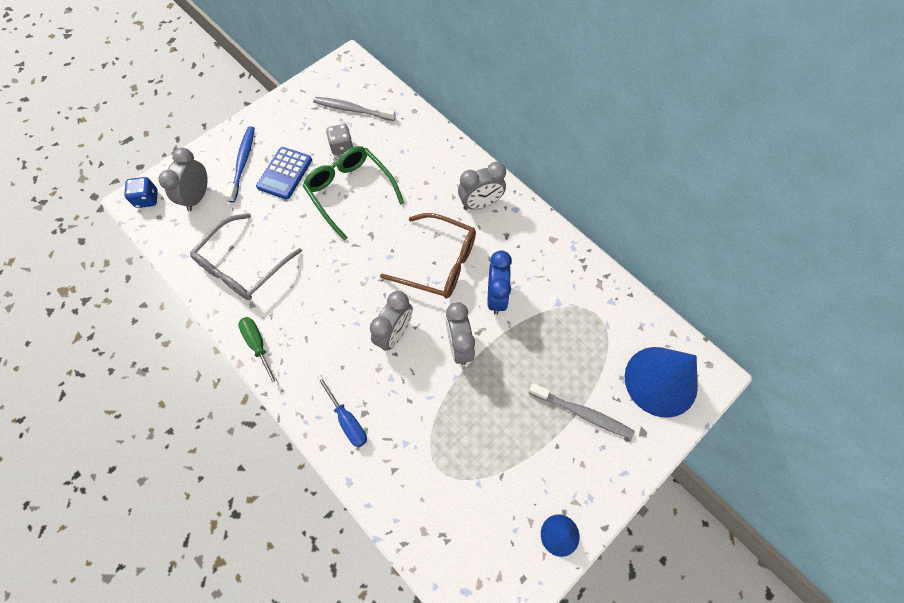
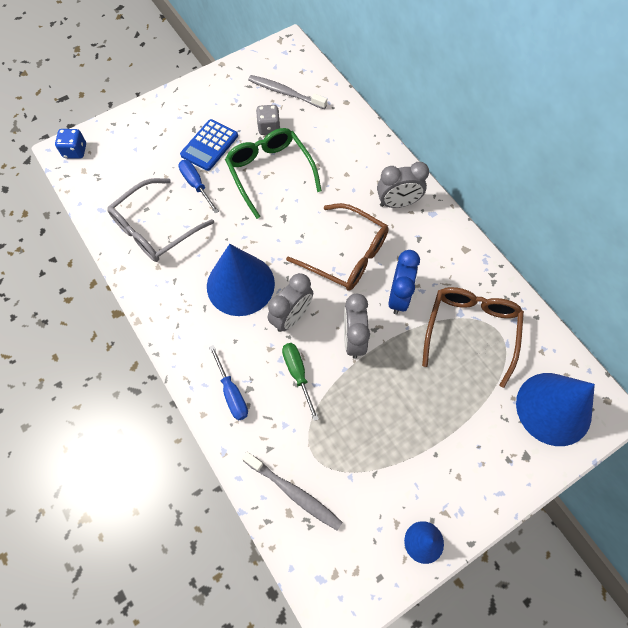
camera: 10 degrees right, 0 degrees up
(197, 197) = (122, 156): grey clock -> none
(243, 163) = (171, 129): blue toothbrush -> none
(258, 345) = (157, 307): green screwdriver -> green screwdriver (297, 374)
(277, 215) = (196, 185): none -> blue screwdriver
(338, 309) = (240, 284): none -> blue cone
(570, 319) = (470, 331): none -> brown glasses
(582, 413) = (467, 426): grey toothbrush -> grey toothbrush (294, 493)

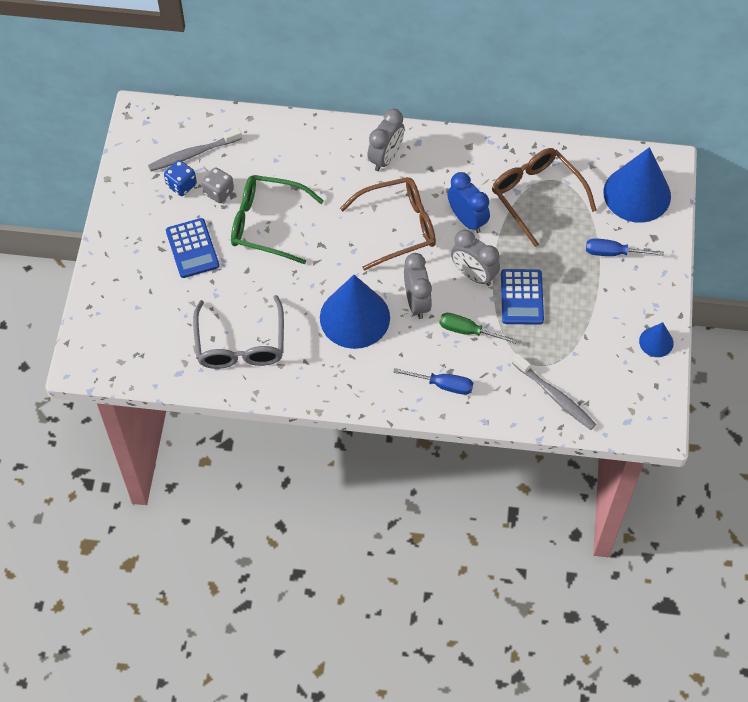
camera: 50 degrees left, 5 degrees down
(75, 151) = (91, 355): blue dice -> blue dice (181, 185)
(196, 185) = (225, 285): blue screwdriver -> blue screwdriver (613, 253)
(294, 493) = (555, 396): grey toothbrush -> grey toothbrush turned 60 degrees clockwise
(366, 391) = (521, 297): none -> blue calculator

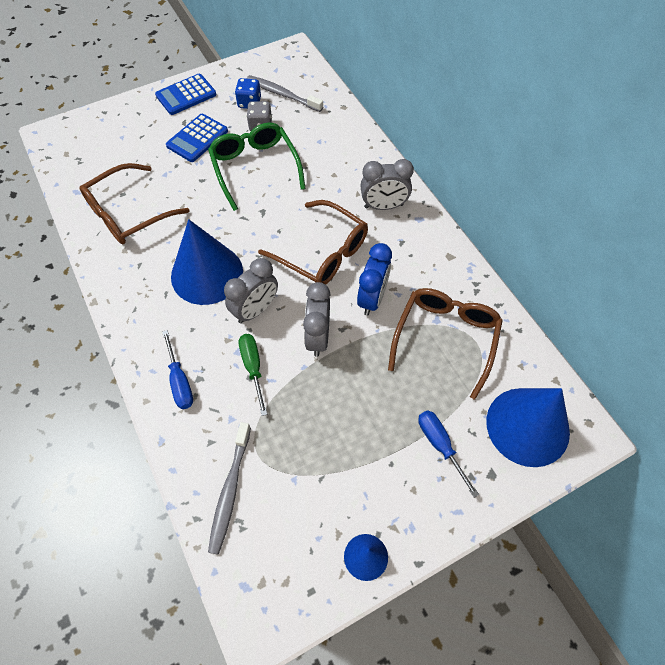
camera: 55 degrees right, 0 degrees up
(240, 343) = (129, 213): grey glasses -> brown glasses
(521, 297) = (323, 392): blue calculator -> blue calculator (186, 95)

